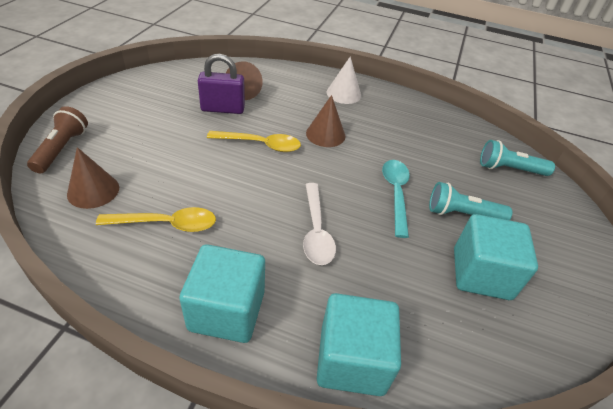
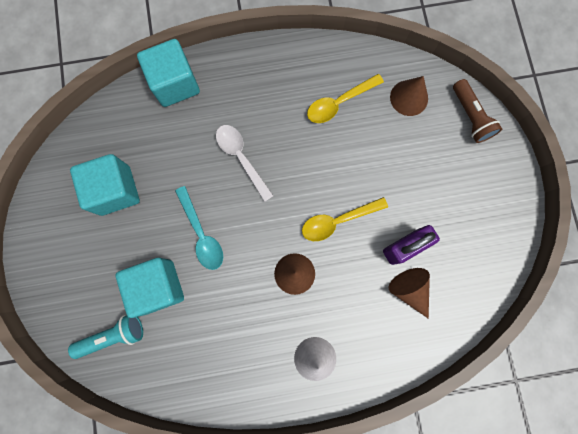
camera: 155 degrees right, 35 degrees up
(227, 310) = (258, 71): turquoise cube -> turquoise cube (158, 286)
(462, 214) = (143, 244): turquoise flashlight -> none

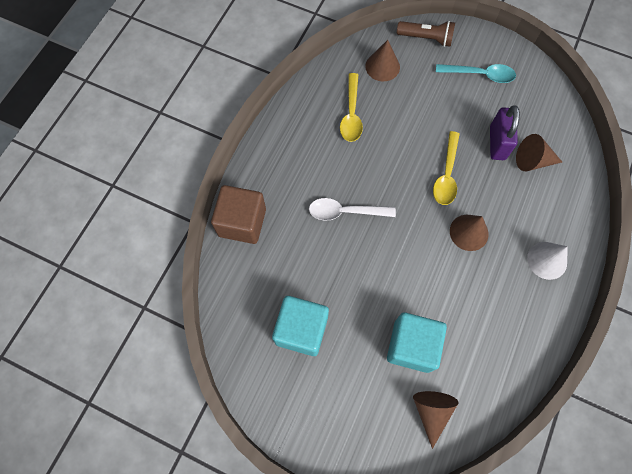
camera: 55 degrees left, 10 degrees down
(113, 336) = (431, 411): turquoise flashlight -> brown cone
(175, 84) = (242, 222): turquoise cube -> brown cube
(201, 234) = (389, 282): turquoise spoon -> turquoise spoon (480, 75)

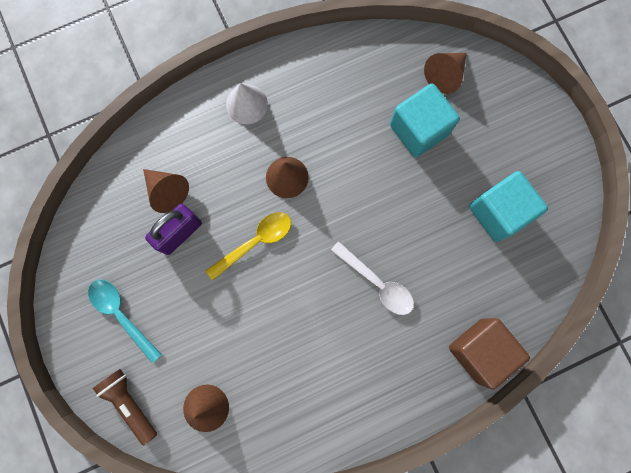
camera: 140 degrees left, 10 degrees up
(351, 114) = (285, 379): yellow spoon -> none

